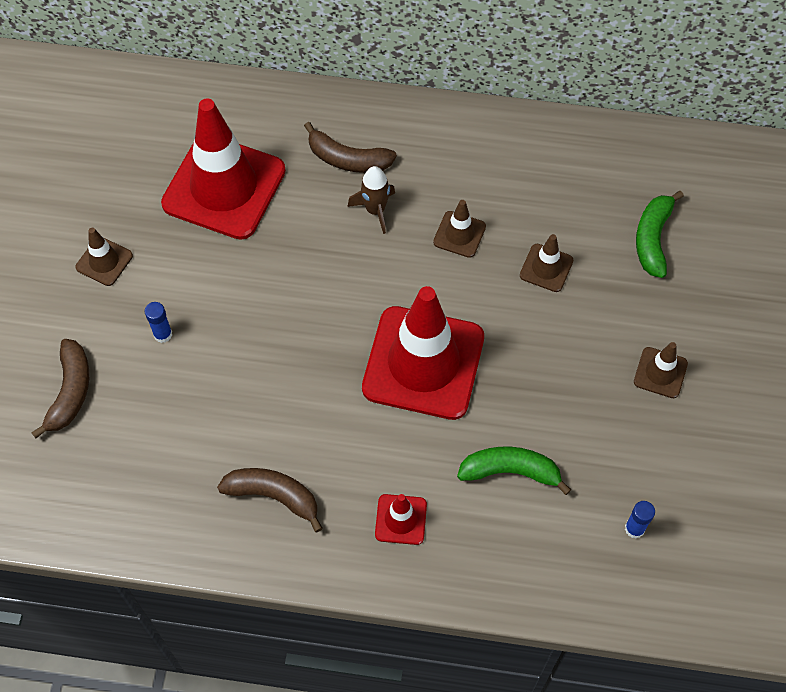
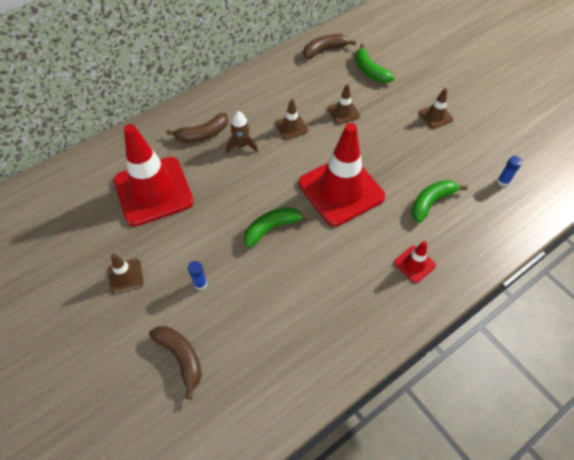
camera: 45 degrees left, 5 degrees down
(274, 496) = (347, 308): brown banana -> brown banana (325, 50)
(297, 339) = (271, 228): none -> green banana

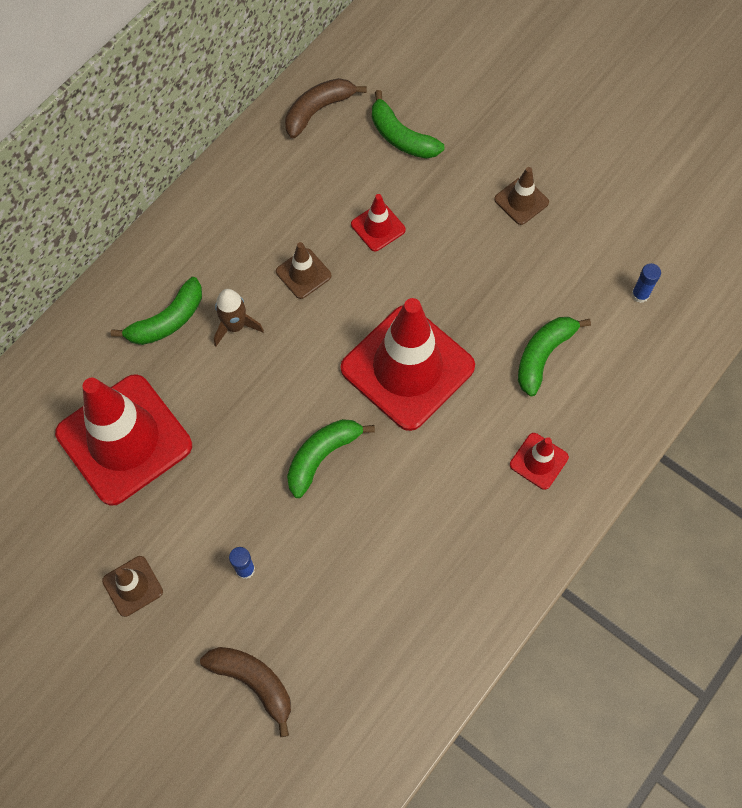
camera: 15 degrees left, 10 degrees up
(203, 134) = (167, 320): brown banana -> green banana
(343, 112) = (378, 227): brown traffic cone -> red traffic cone

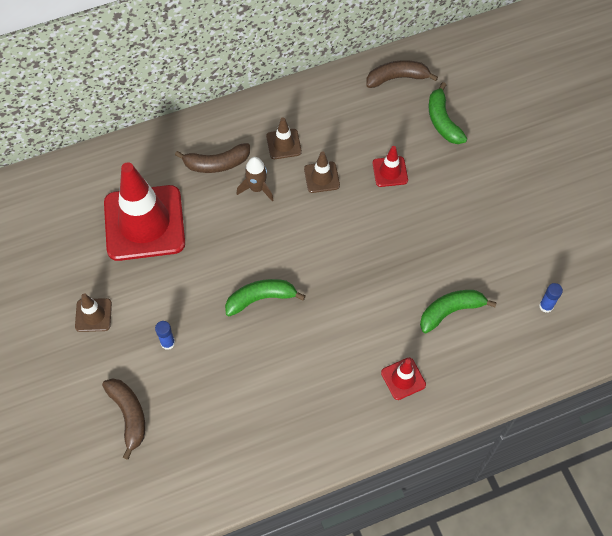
camera: 30 degrees right, 5 degrees down
(167, 320) = (216, 164): green banana -> brown banana
(407, 367) = (352, 271): red traffic cone -> none
(521, 201) = (500, 202): brown traffic cone -> brown traffic cone (283, 144)

